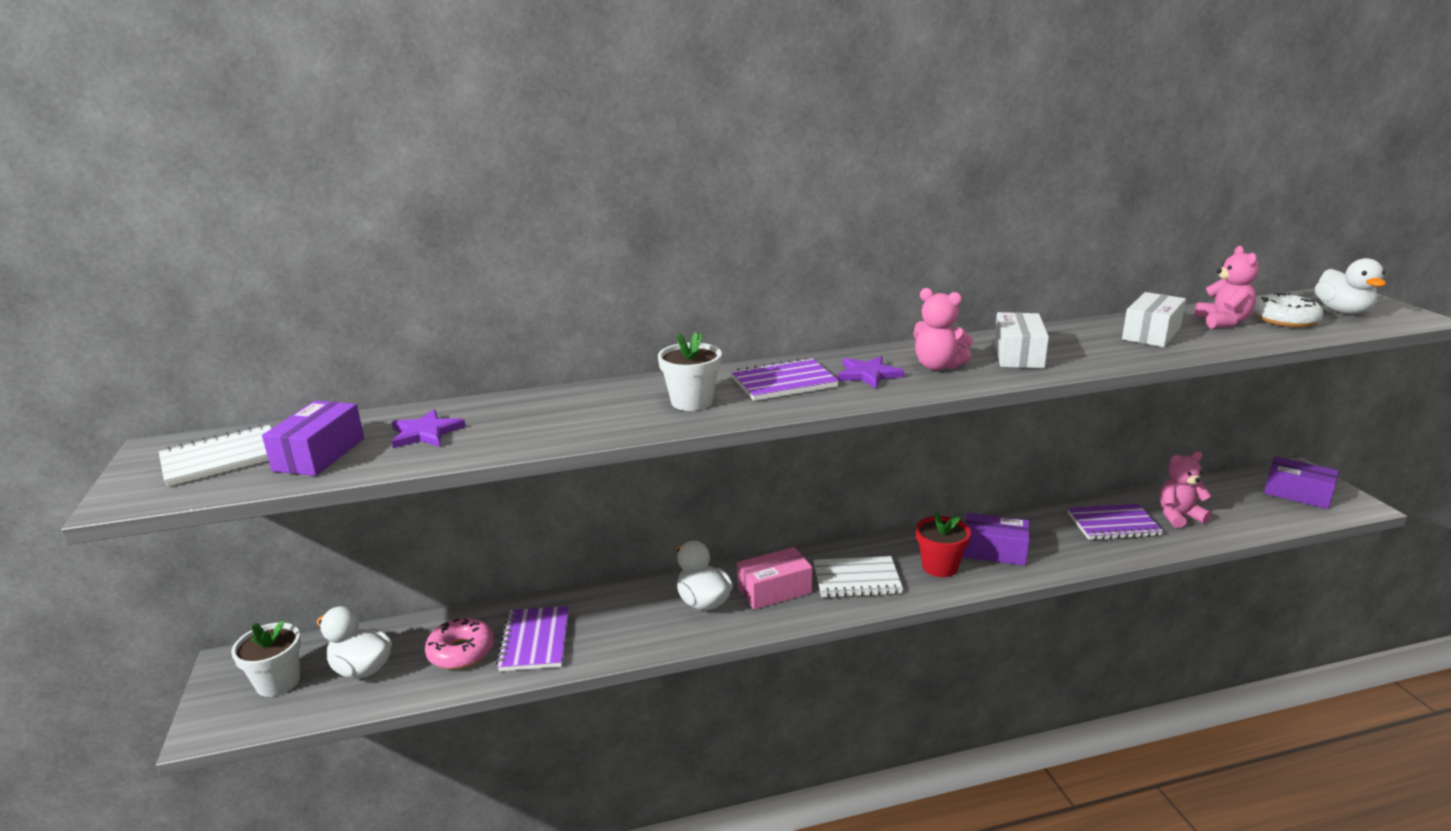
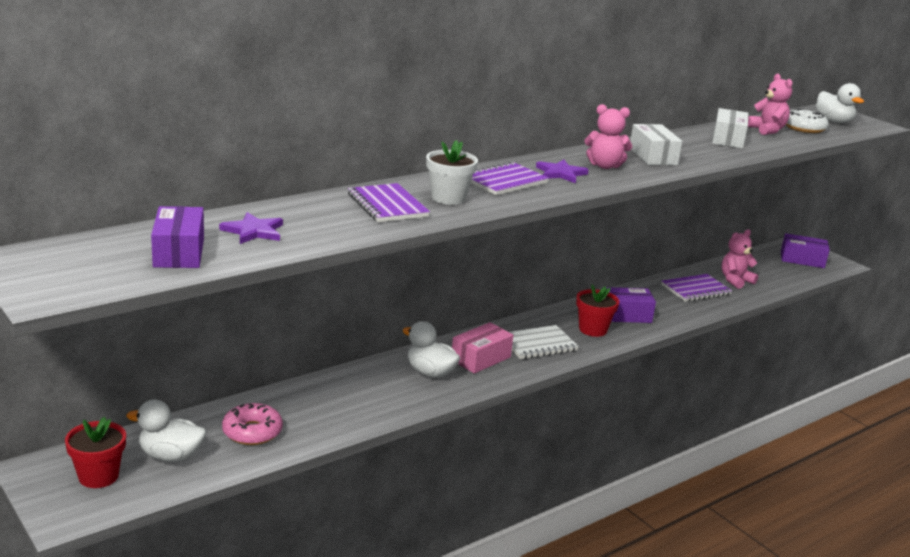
camera: 25 degrees left, 0 degrees up
(222, 458) = (89, 261): white notebook -> none
(278, 682) = (98, 476): white flower pot -> red flower pot
(535, 641) = (311, 416): purple notebook -> purple notebook (387, 205)

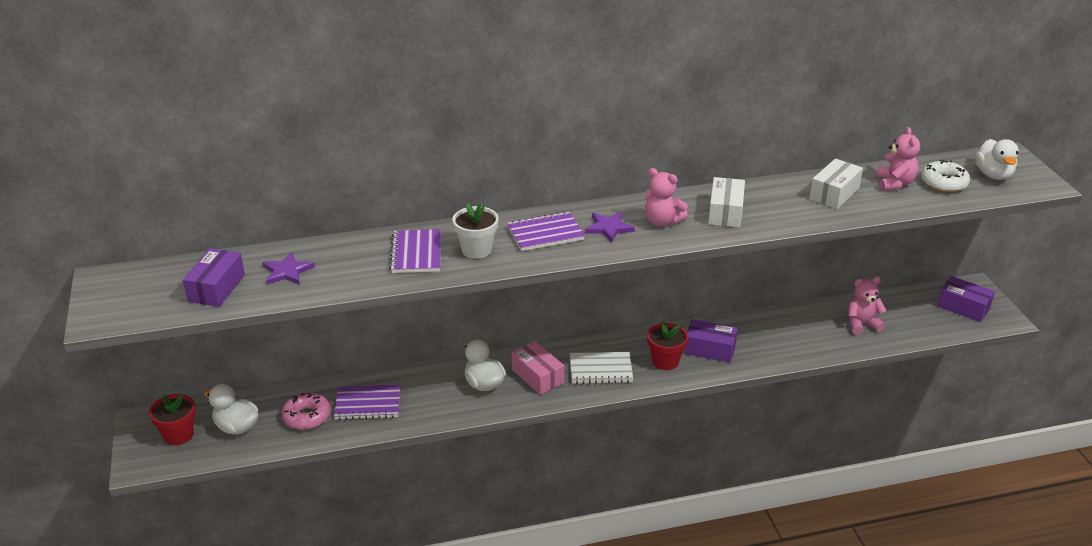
camera: 25 degrees right, 10 degrees up
(480, 358) = (537, 376): pink box -> pink box turned 75 degrees clockwise
(695, 290) = (808, 330): purple notebook -> purple notebook (368, 404)

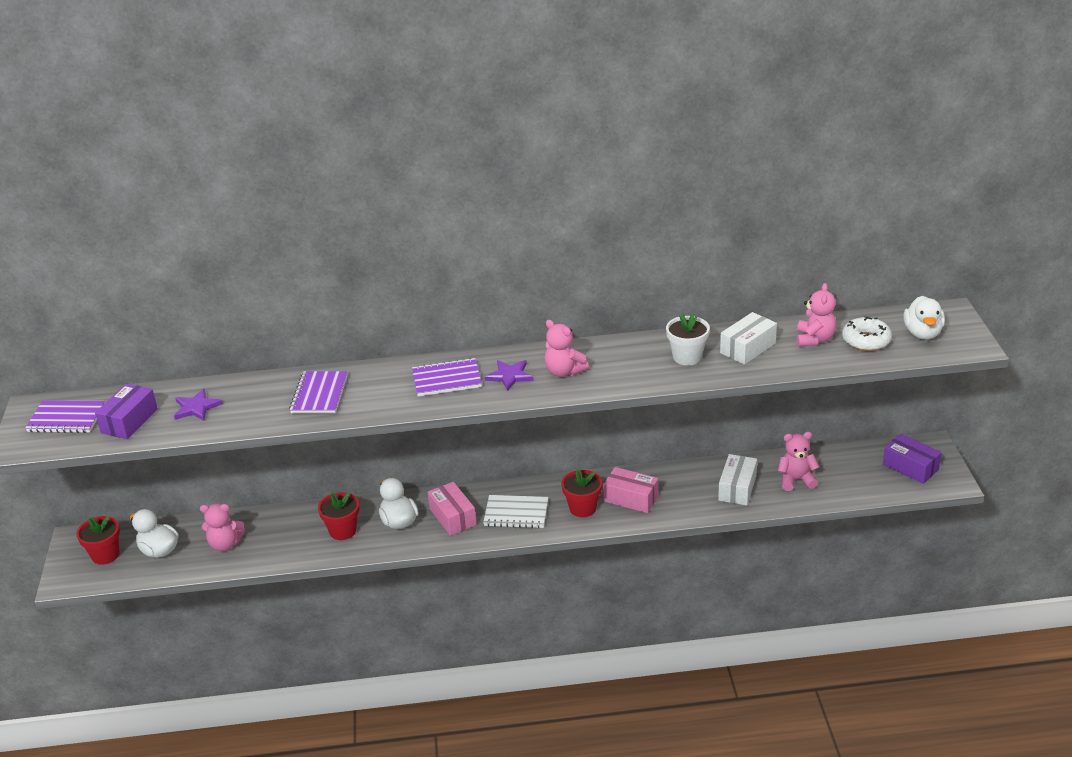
camera: 10 degrees right, 0 degrees up
(307, 417) = (225, 544): pink donut -> pink teddy bear
(368, 404) = (284, 535): purple notebook -> purple notebook (66, 419)
(428, 396) = (343, 531): none -> red flower pot
(476, 250) = (376, 393): white flower pot -> white flower pot (687, 357)
(710, 349) = (631, 498): purple box -> pink box
(725, 212) = (630, 364): white box -> white box (737, 488)

